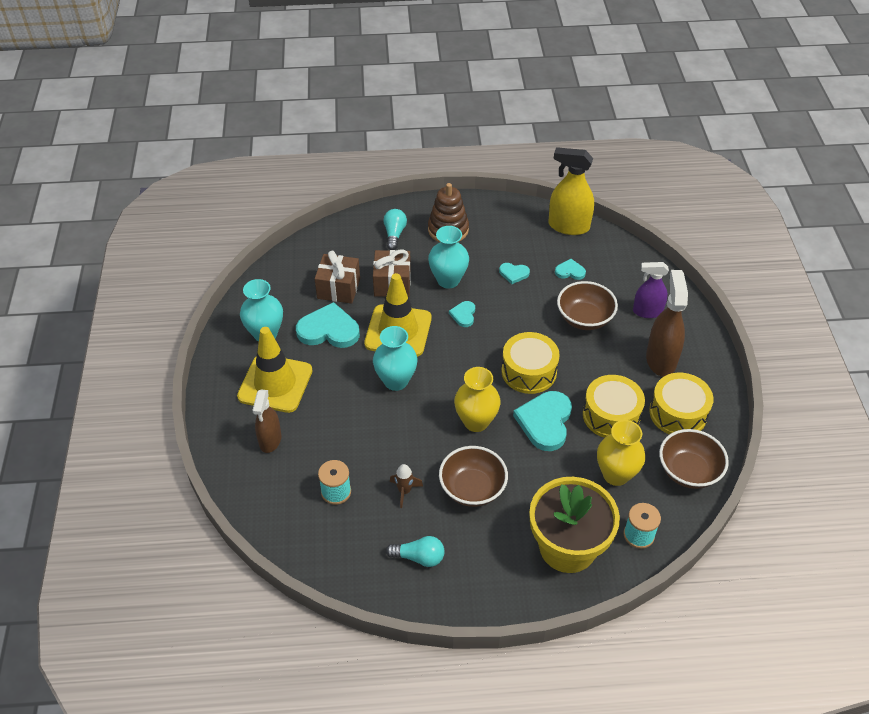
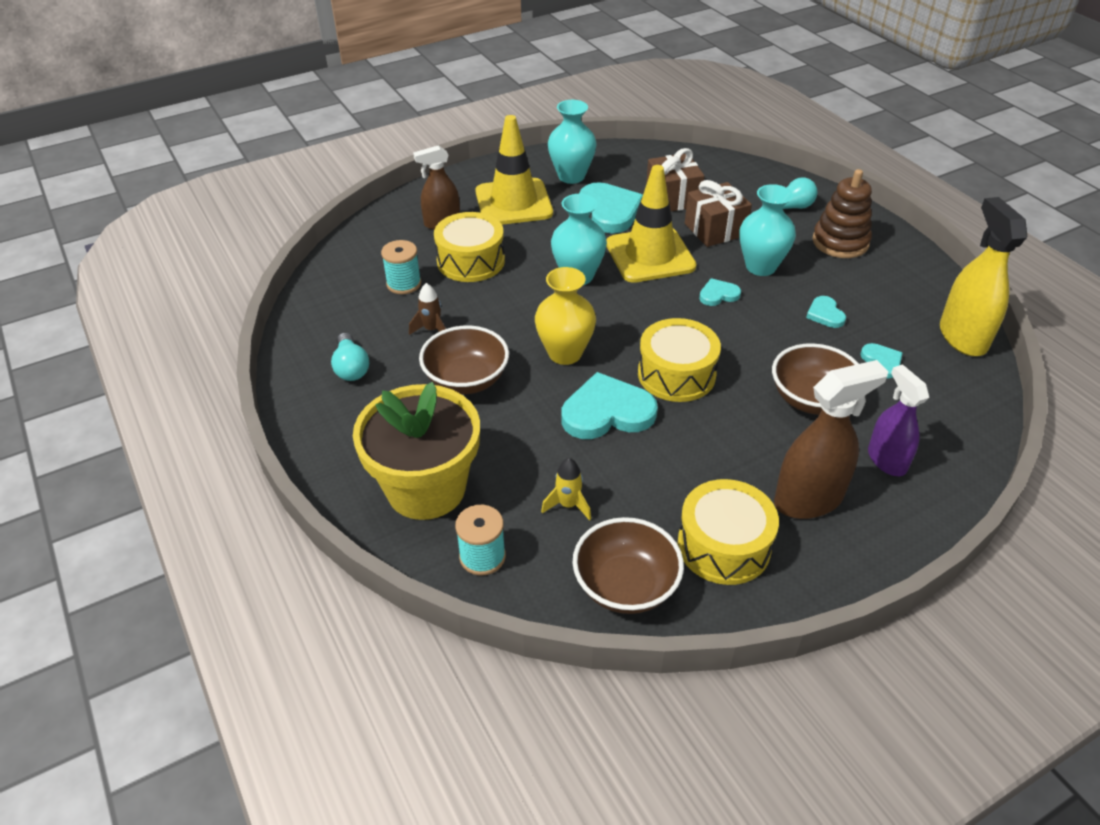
camera: 65 degrees right, 5 degrees down
(611, 415) = (665, 472): yellow drum -> yellow drum (471, 261)
(616, 474) = (568, 505): yellow vase -> yellow rocket

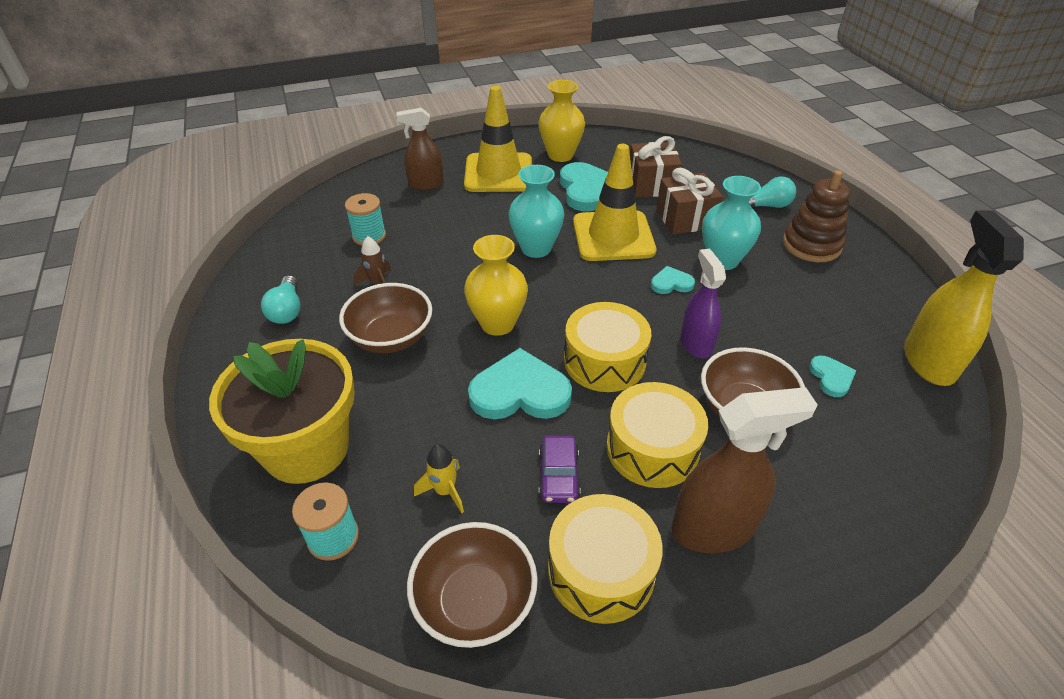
camera: 10 degrees right, 0 degrees up
(471, 261) = (439, 222): yellow drum -> yellow drum (652, 448)
(571, 176) = (560, 155): turquoise vase -> yellow vase
(665, 477) = (559, 475): none -> purple car
(825, 314) = (779, 317): turquoise heart -> none
(886, 460) = (815, 494): purple spray bottle -> purple spray bottle (696, 344)

